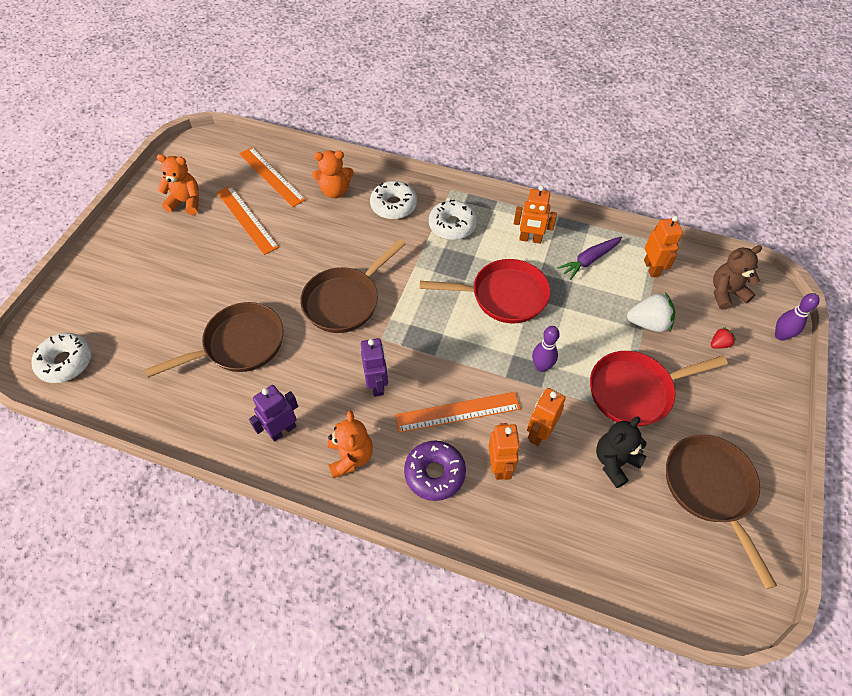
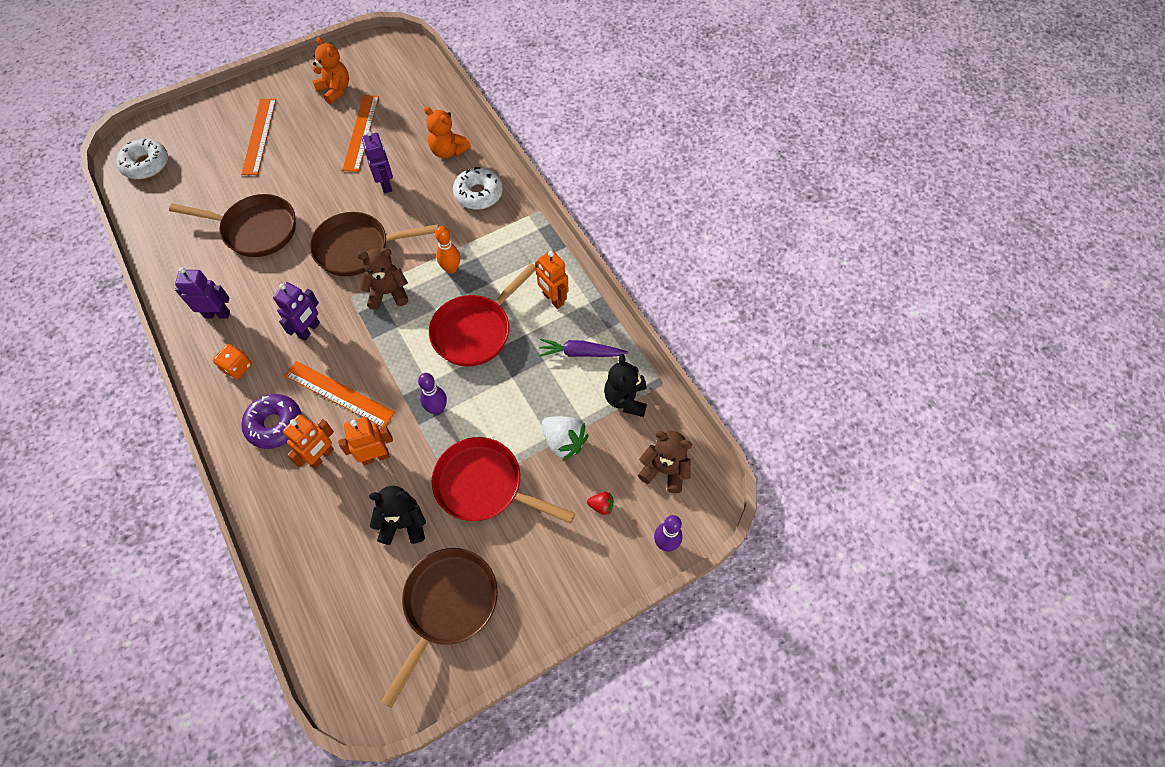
camera: 40 degrees right, 5 degrees up
(271, 176) = (415, 107): orange ruler -> orange ruler (259, 136)
(313, 242) = (386, 184): none -> purple robot
(350, 456) = (237, 367): orange teddy bear -> orange dice
(408, 315) = (388, 293): none -> brown teddy bear
(435, 267) = (451, 269): none -> orange bowling pin
(452, 225) = (504, 243): white donut -> none
(503, 296) = (475, 331): red pan -> red pan turned 90 degrees clockwise
(651, 268) = (625, 399): orange robot -> black teddy bear

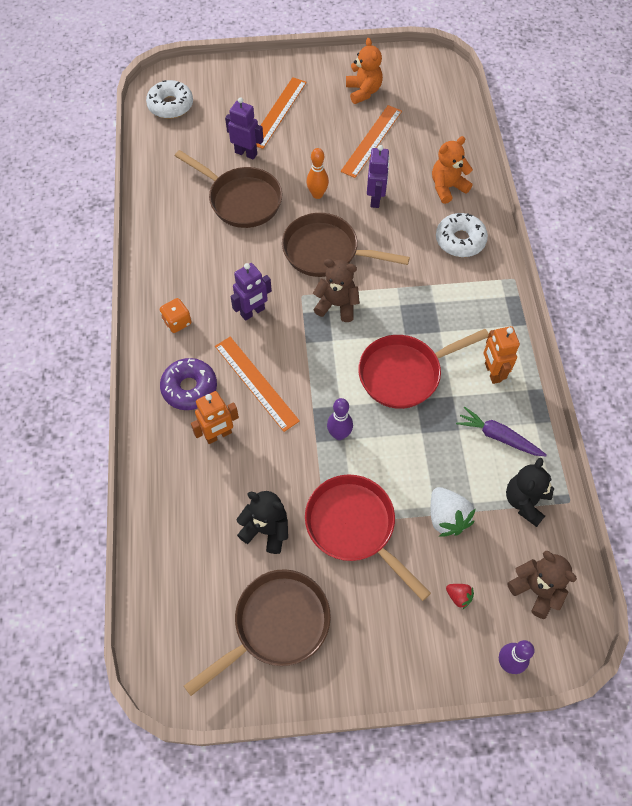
camera: 25 degrees right, 0 degrees up
(217, 314) = (179, 266): purple robot -> purple robot (246, 153)
(375, 456) = (266, 455): orange robot -> none
(448, 151) = (447, 187): orange teddy bear -> orange teddy bear turned 90 degrees clockwise
(451, 269) = (405, 304): orange bowling pin -> orange bowling pin (317, 194)

